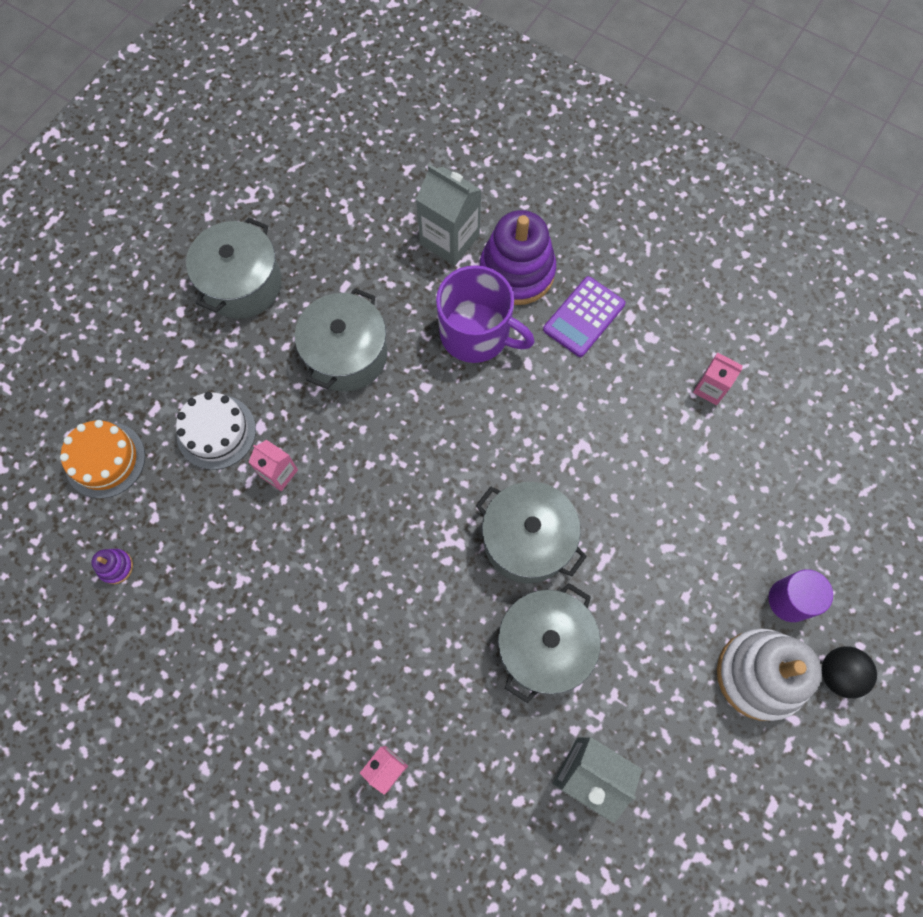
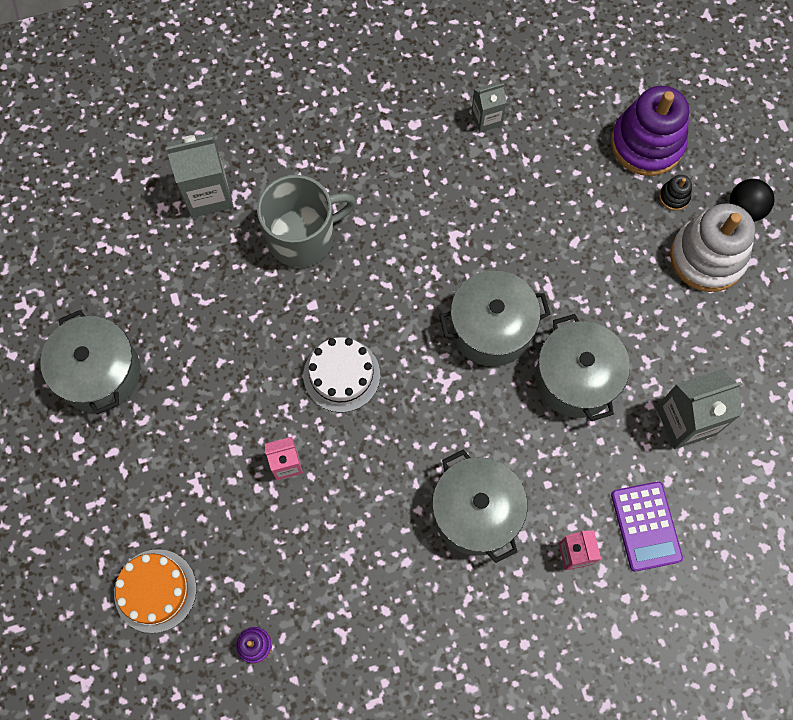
camera: 50 degrees left, 0 degrees up
(216, 432) = (210, 486): white cake -> white cake (341, 375)
(346, 355) = (234, 341): grey pot -> grey pot (476, 512)
(476, 333) = (303, 236): purple mug -> grey mug
(517, 272) = (279, 169): purple stacking toy -> purple stacking toy (647, 144)
(584, 317) = (358, 154): purple calculator -> purple calculator (645, 526)
(710, 388) = (486, 119): pink carton -> grey carton
(789, 600) = (674, 197): purple cylinder -> black stacking toy

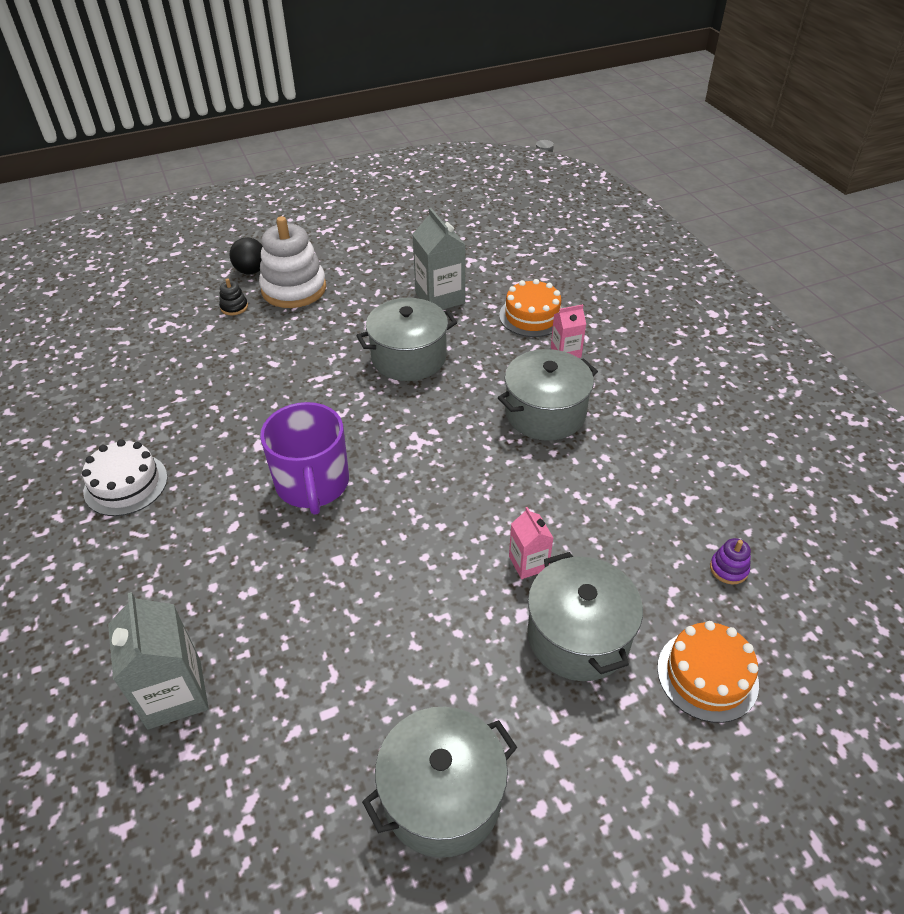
camera: 95 degrees left, 25 degrees down
(303, 236) = (248, 578): grey mug -> none
(341, 375) = (420, 524): white cake -> white cake (126, 484)
(400, 283) = (312, 484): none -> purple mug
(486, 119) = (124, 429): grey carton -> none
(491, 328) = (362, 413): grey pot -> grey pot (578, 636)
(645, 526) = (532, 316): purple calculator -> orange cake
(647, 144) = (177, 323): purple stacking toy -> none

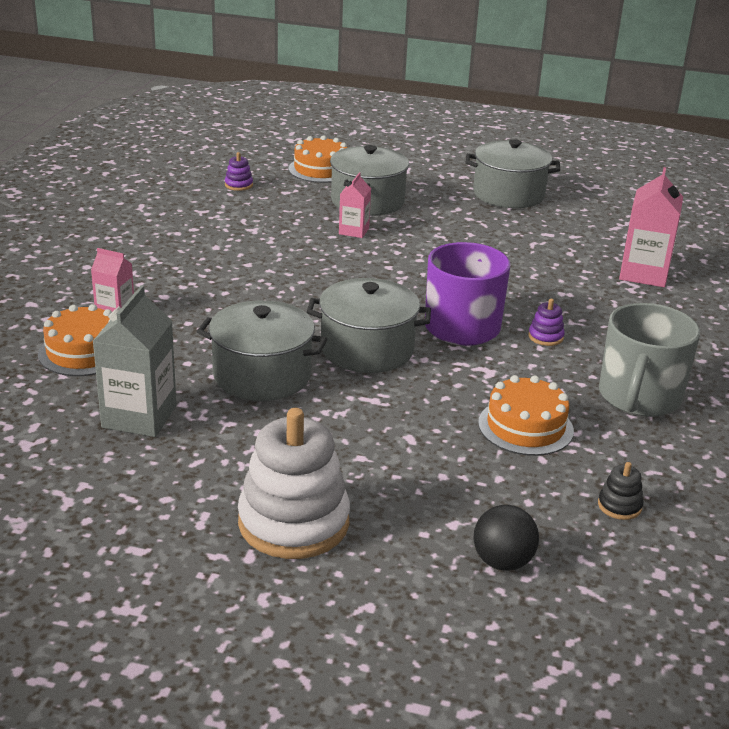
camera: 145 degrees left, 15 degrees down
(126, 484) = (639, 397): white cake -> grey mug
(174, 693) = (643, 274): grey carton -> pink carton
(202, 410) = (525, 427): none -> orange cake
(234, 307) = (398, 537): black stacking toy -> black stacking toy (619, 506)
(234, 512) = (545, 337): none -> purple stacking toy
(251, 271) = (323, 589): black ball -> black ball (502, 562)
(545, 413) = (212, 284): grey pot -> grey pot (367, 349)

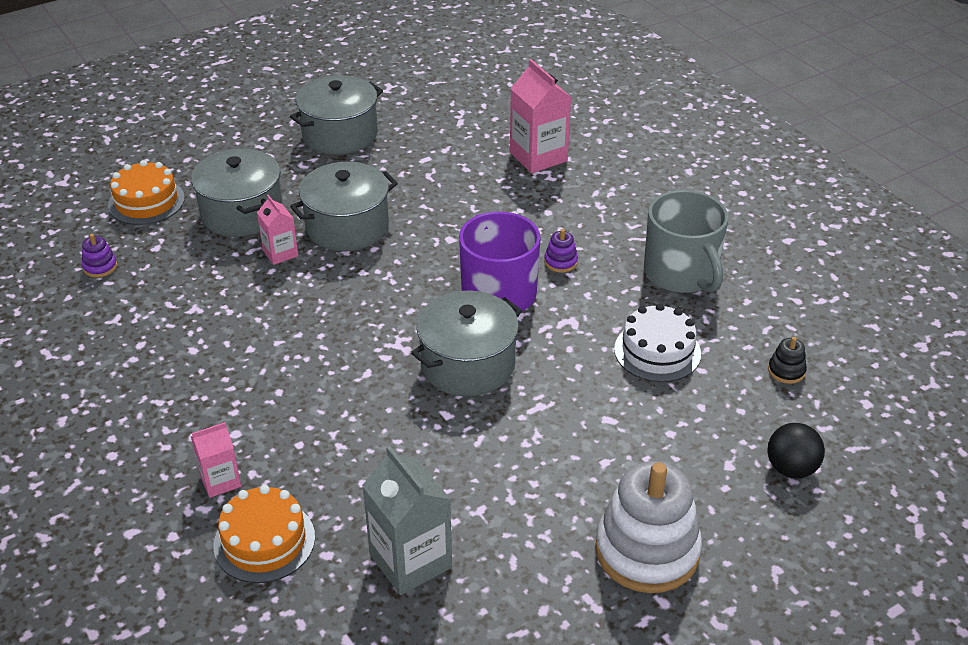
camera: 45 degrees left, 10 degrees up
(262, 375) = (434, 448): grey pot -> grey pot (347, 227)
(525, 427) = (657, 351): orange cake -> white cake

